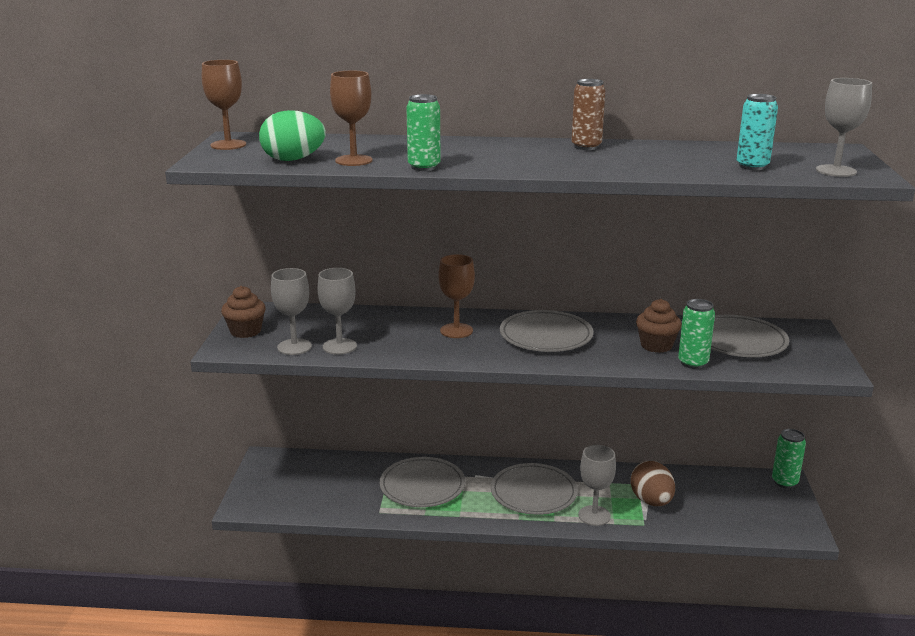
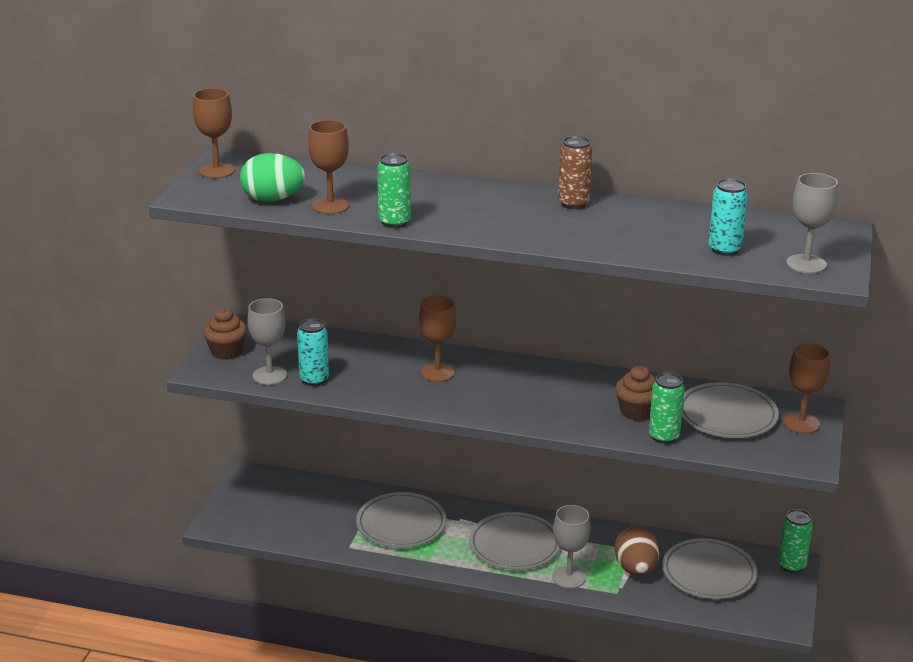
camera: 10 degrees right, 5 degrees up
(339, 346) = (314, 380): grey goblet -> turquoise can
(546, 336) = (527, 388): grey plate -> grey plate (709, 573)
(807, 341) = (801, 423): none -> brown goblet

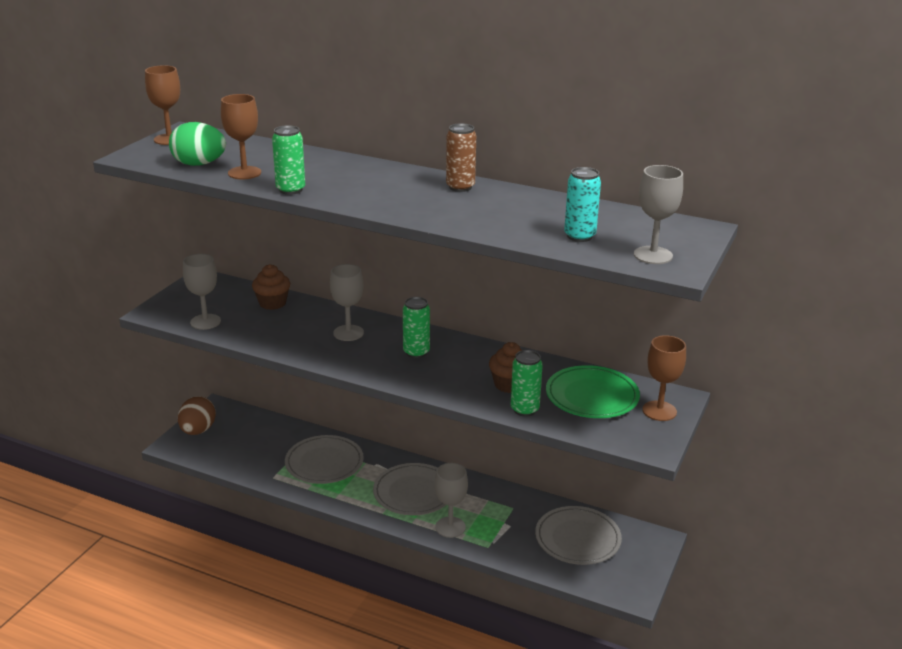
camera: 10 degrees right, 0 degrees up
(226, 352) = (181, 299): brown cupcake -> brown cupcake (272, 303)
(314, 380) = (240, 329): turquoise can -> none
(437, 372) = (348, 333): brown goblet -> grey goblet
(635, 569) = (512, 527): brown egg -> brown egg (198, 431)
(727, 415) = (592, 396): grey plate -> green plate
(791, 565) = (656, 541): green can -> green can (416, 352)

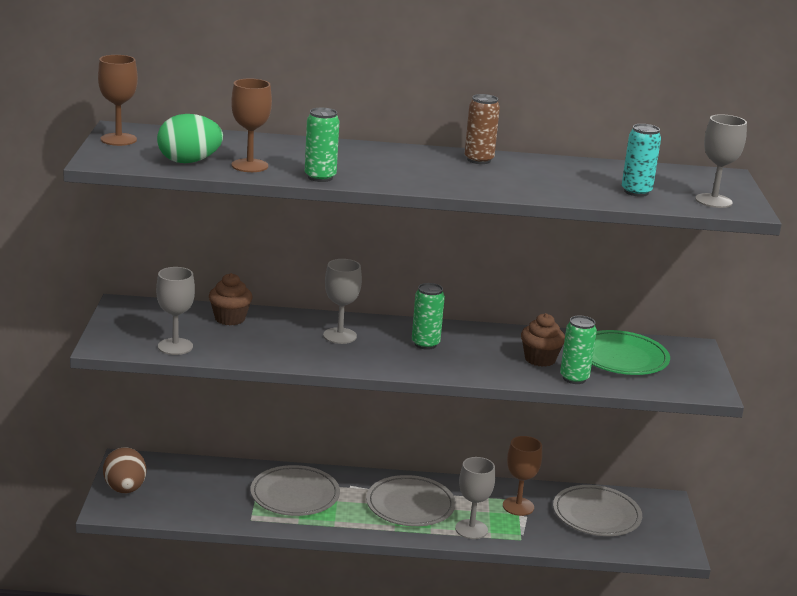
camera: 25 degrees left, 5 degrees down
(659, 411) = (688, 360): brown goblet -> brown goblet (518, 506)

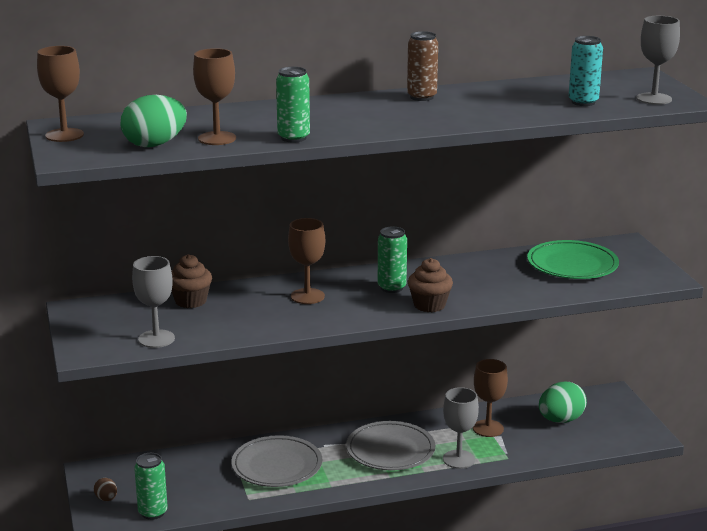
camera: 15 degrees left, 0 degrees up
(125, 489) = (106, 499): brown egg -> brown egg, size x0.50
(340, 336) = (307, 296): grey goblet -> brown goblet
(540, 359) = (503, 281): brown cupcake -> brown cupcake (429, 305)
(574, 378) = (545, 292): green can -> green can (153, 512)
(596, 515) = (560, 420): grey plate -> green egg

